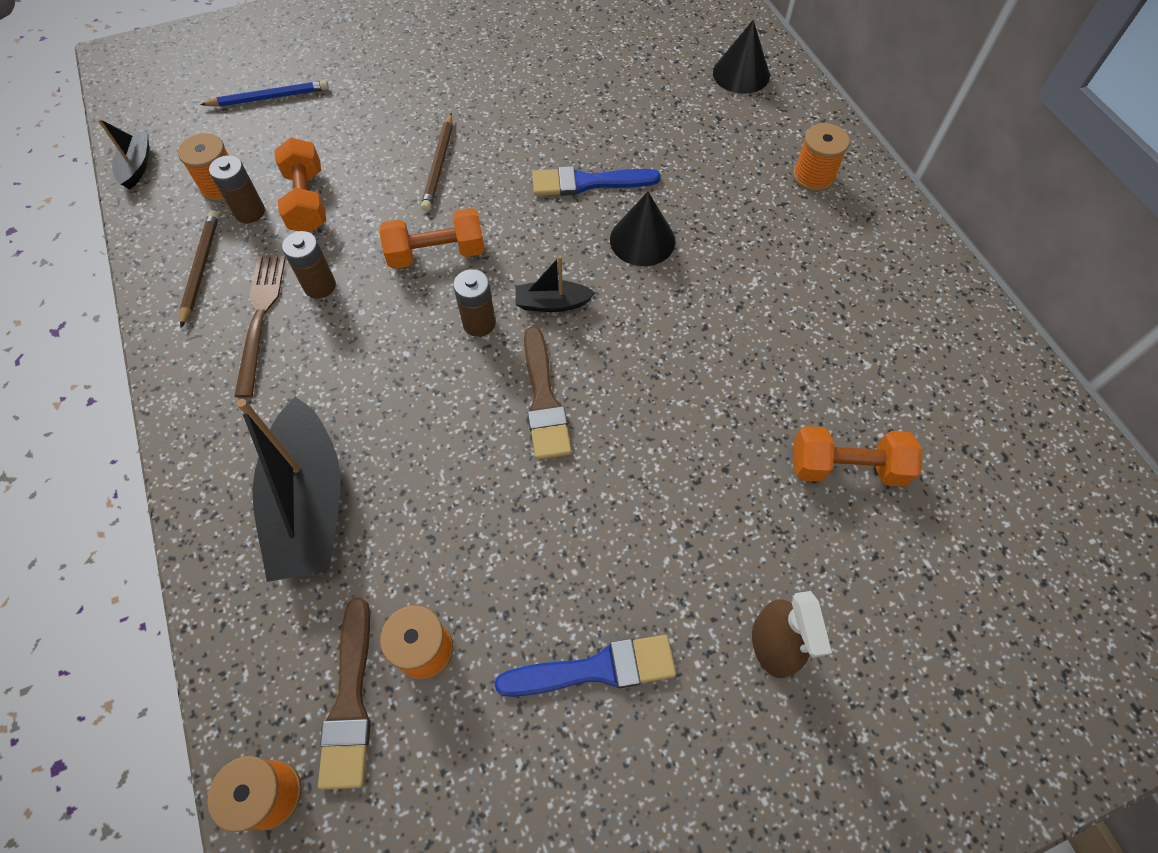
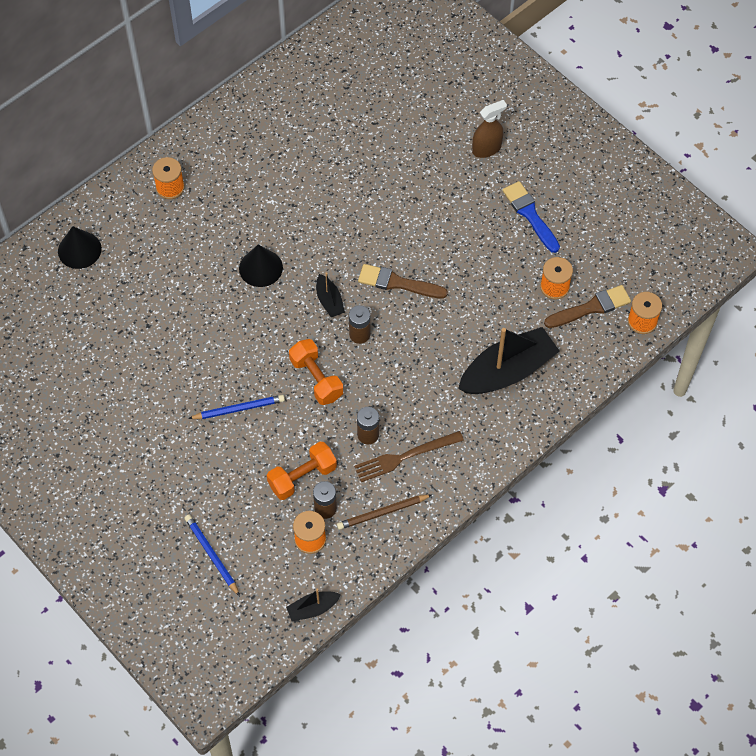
camera: 110 degrees left, 0 degrees up
(439, 165) = (238, 409): brown pencil -> blue pencil
(544, 400) = (397, 283): brown brush -> brown brush turned 135 degrees counterclockwise
(588, 182) = (222, 313): blue brush -> none
(846, 467) = (379, 135): orange dumbbell -> none

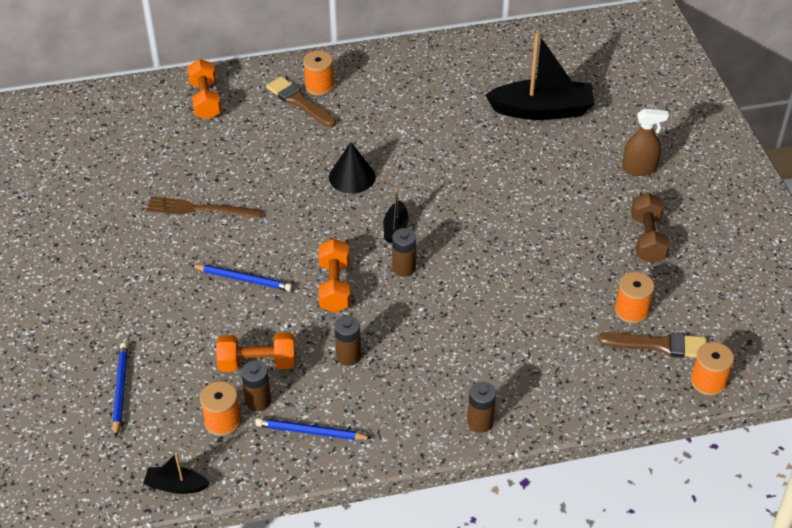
camera: 30 degrees right, 15 degrees down
(79, 250) = (205, 100): black cone -> orange dumbbell
(382, 512) = (311, 432): brown pencil -> blue pencil
(397, 283) = (472, 241): brown brush -> brown brush (299, 101)
(405, 457) = (370, 392): brown fork -> brown fork (200, 209)
(501, 439) = (480, 422): none -> brown battery
(507, 371) = (530, 363): black boat -> black boat (542, 110)
(530, 214) = (647, 239): blue brush -> brown dumbbell

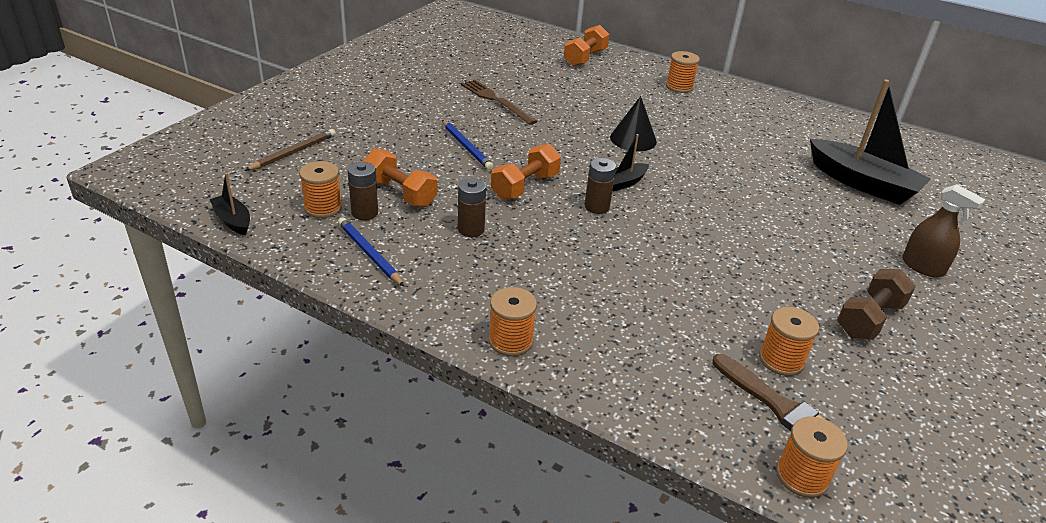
camera: 40 degrees right, 10 degrees down
(120, 390) = (293, 152): blue pencil -> brown pencil
(299, 101) = (651, 87): brown brush -> none
(480, 422) = (510, 341): brown battery -> orange spool

